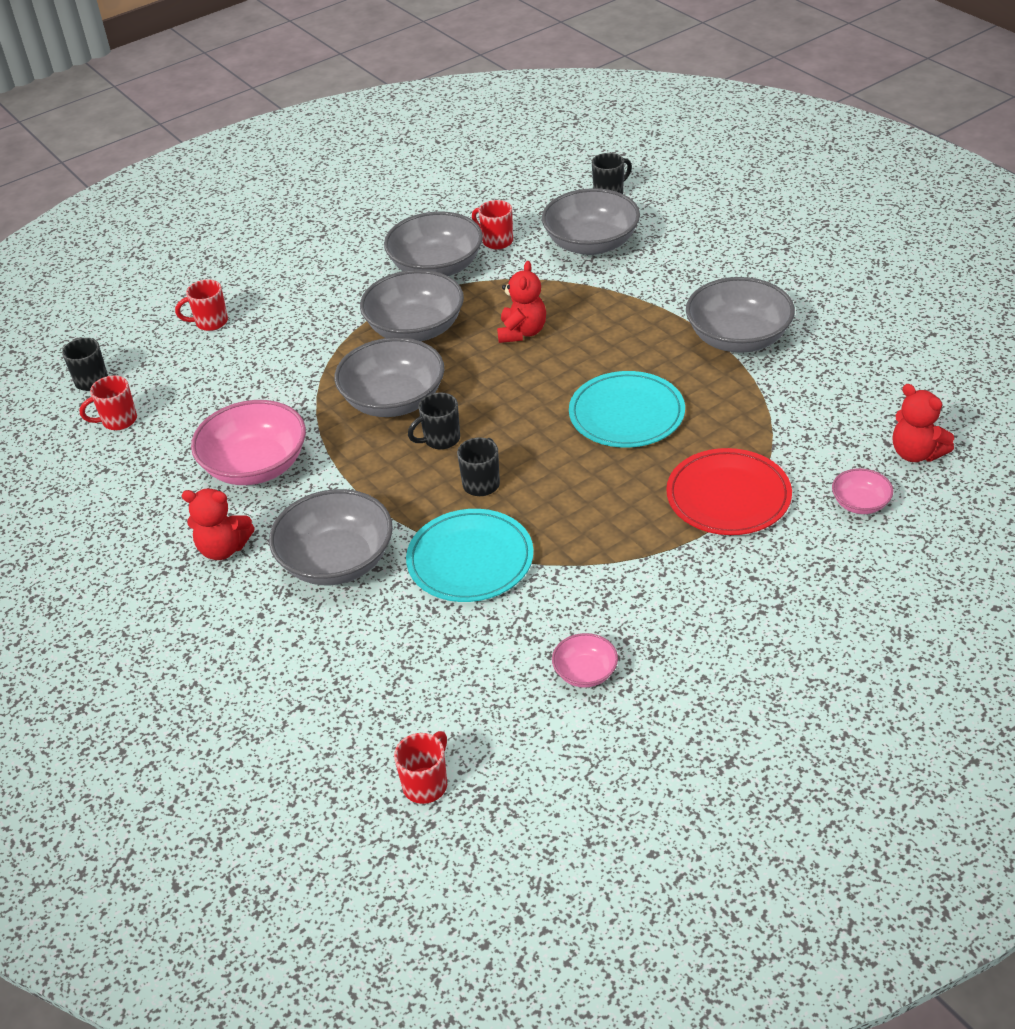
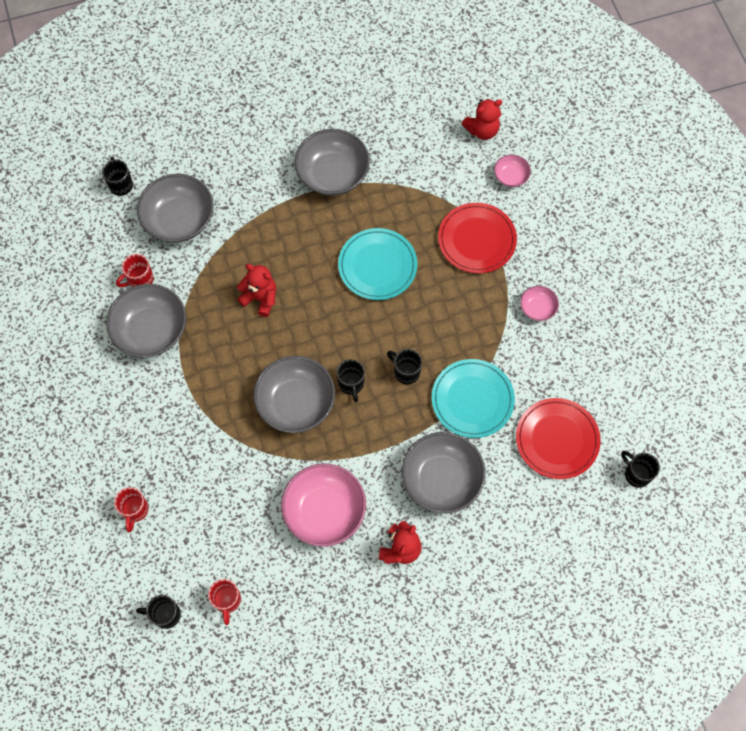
camera: 75 degrees left, 25 degrees up
(415, 329) = (220, 366): grey bowl -> none
(426, 784) = (636, 474): red mug -> black mug
(446, 670) = (557, 439): none -> red plate
(585, 672) = (585, 366): pink bowl -> pink bowl (537, 308)

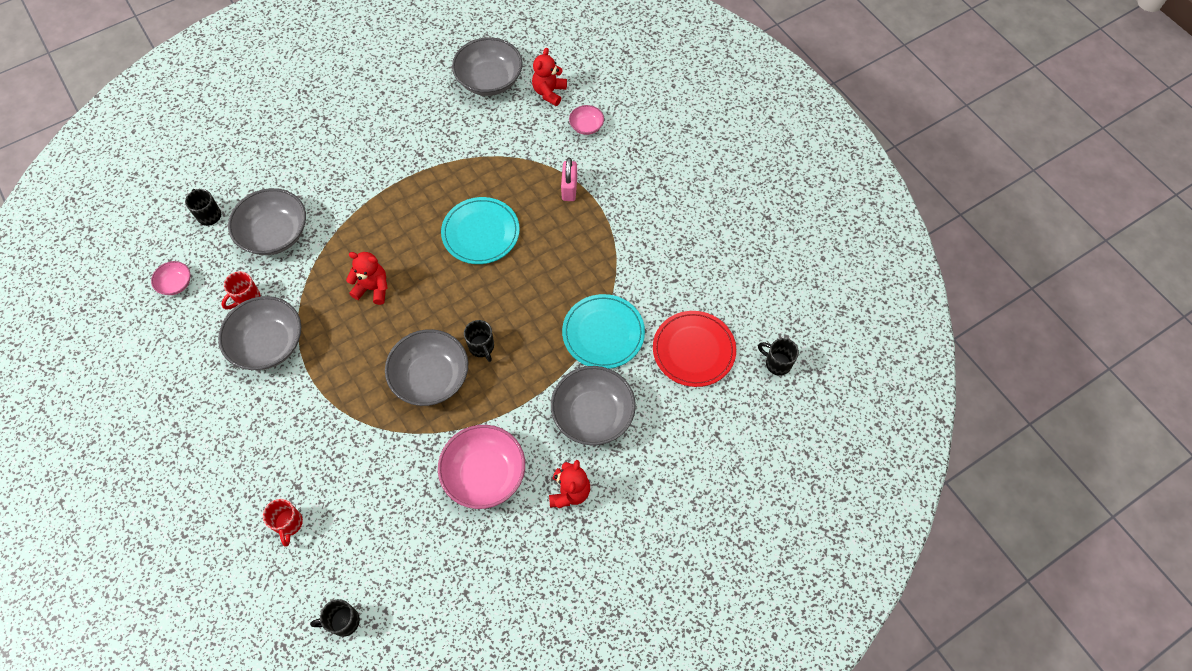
camera: 15 degrees left, 5 degrees down
(227, 601) = (405, 590): red mug -> none
(333, 174) = (417, 160): grey bowl -> grey bowl (489, 80)
(406, 372) = (532, 323): black mug -> none
(476, 240) = (569, 188): red plate -> pink padlock
(482, 130) = (549, 92): red teddy bear -> red teddy bear turned 150 degrees clockwise
(537, 308) = (642, 236): pink bowl -> pink bowl (176, 284)

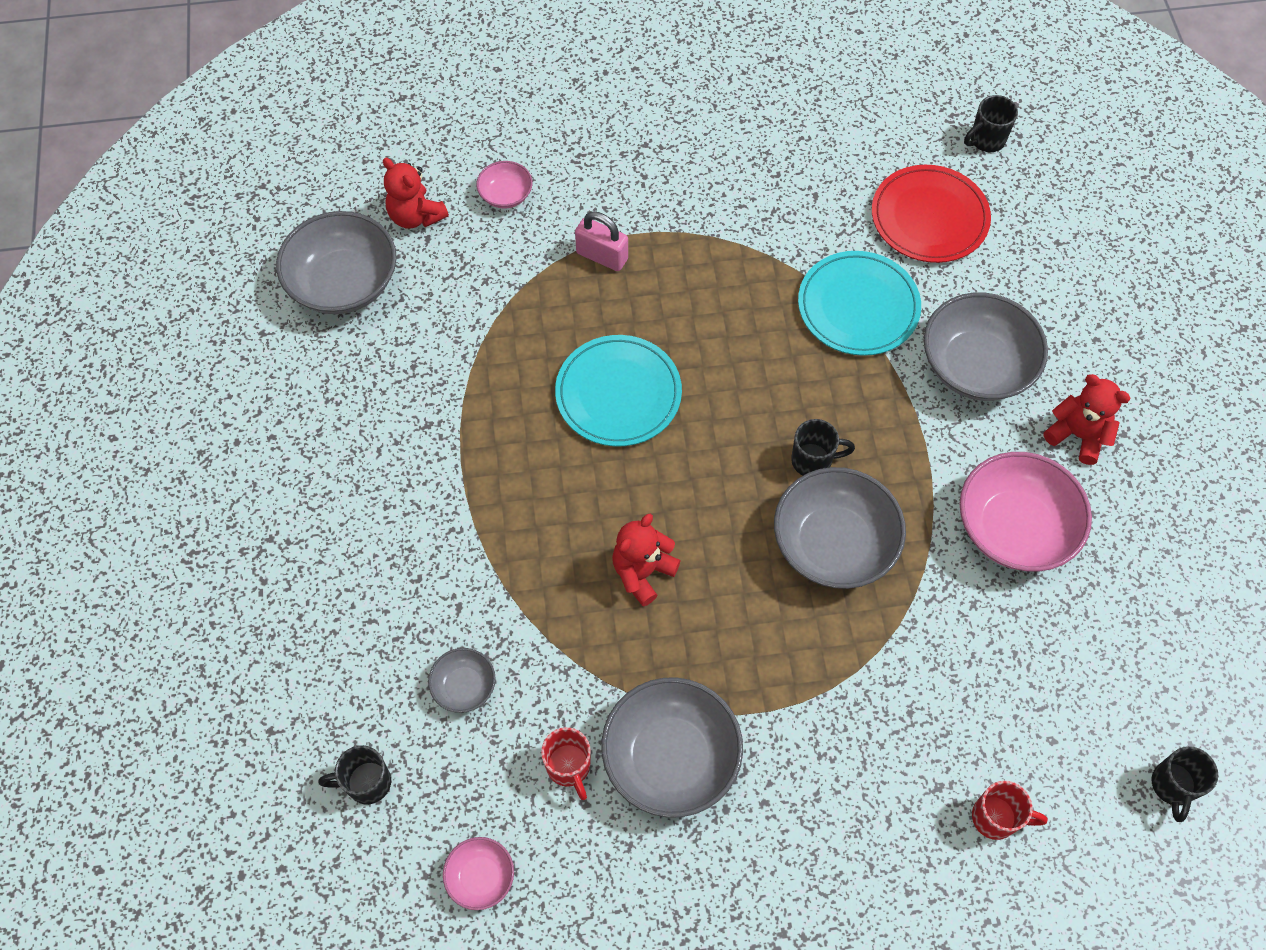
camera: 65 degrees left, 0 degrees up
(275, 234) = (464, 686): grey bowl -> grey bowl, size x0.49

